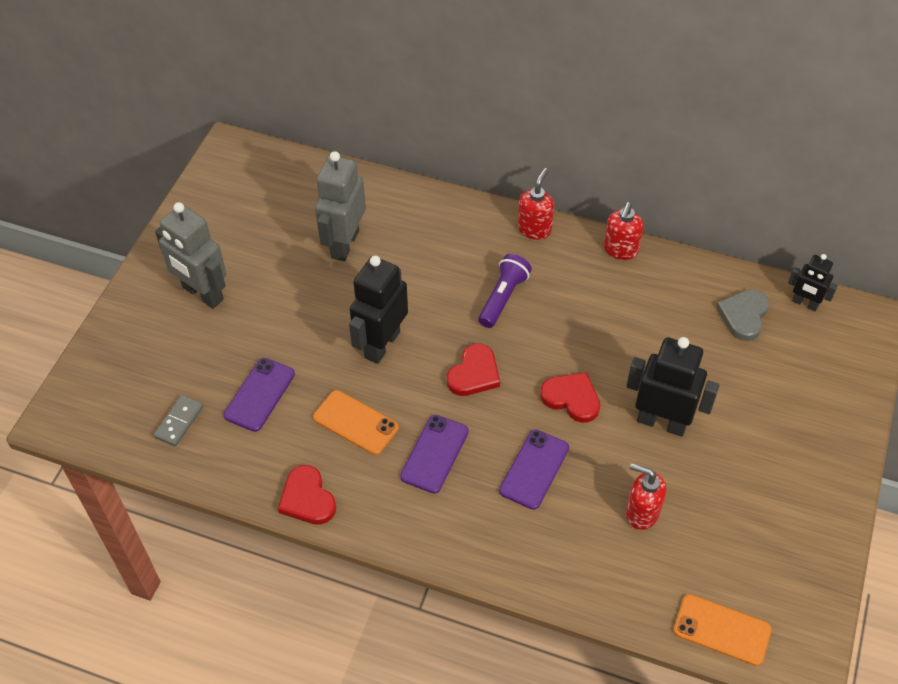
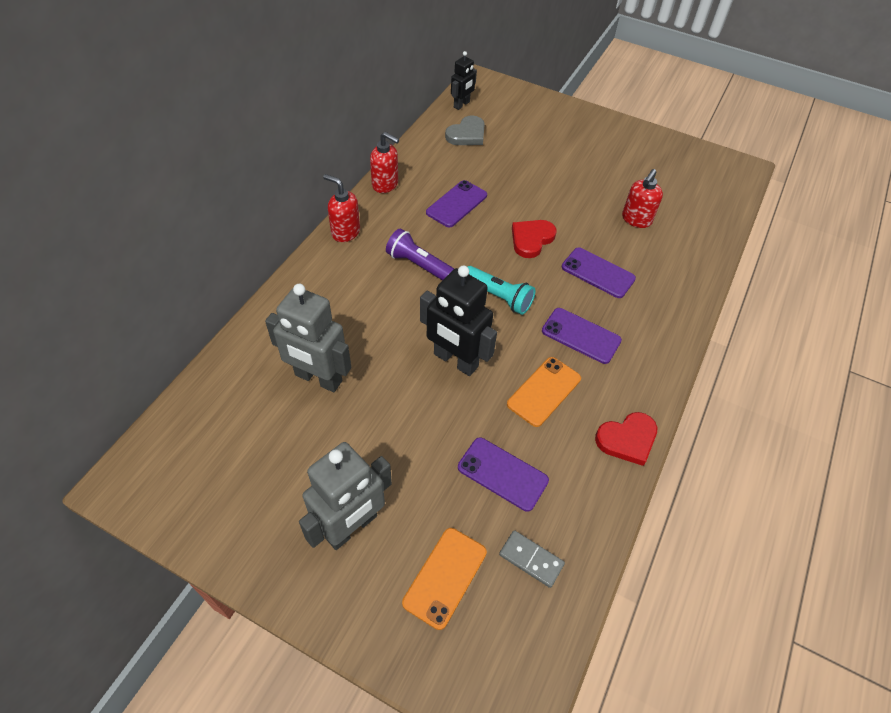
camera: 85 degrees left, 0 degrees up
(474, 373) = (499, 297): red heart -> turquoise flashlight
(609, 320) = (456, 204): none -> purple phone
(662, 422) = (558, 194): black robot -> none
(721, 630) = (725, 199): orange phone -> orange phone (445, 577)
(744, 316) = (467, 134): grey heart -> grey heart turned 75 degrees counterclockwise

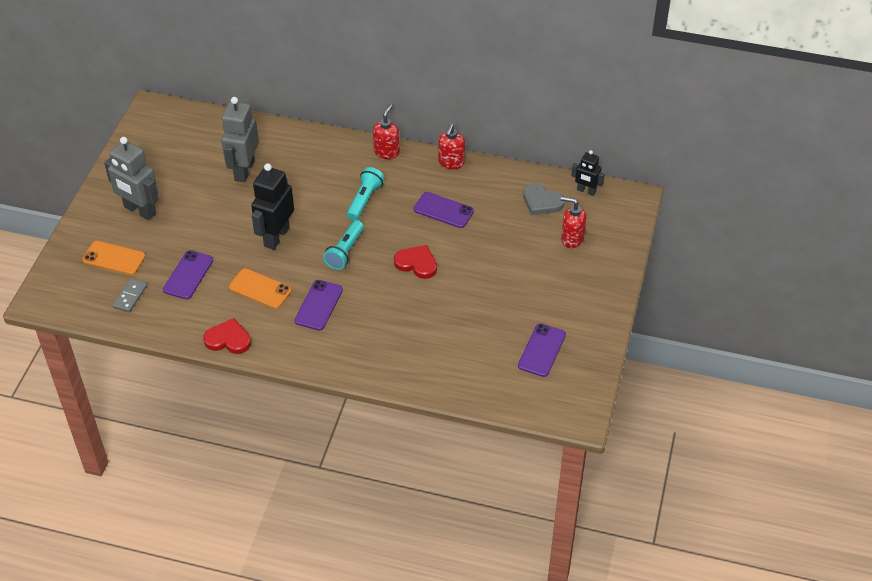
camera: 80 degrees right, 5 degrees down
(418, 265) = (364, 200): purple flashlight -> turquoise flashlight
(598, 273) = (391, 310): purple phone -> purple phone (542, 350)
(627, 439) = (228, 339): red heart -> red heart turned 135 degrees clockwise
(636, 219) = (468, 333): red soap dispenser -> red soap dispenser (572, 239)

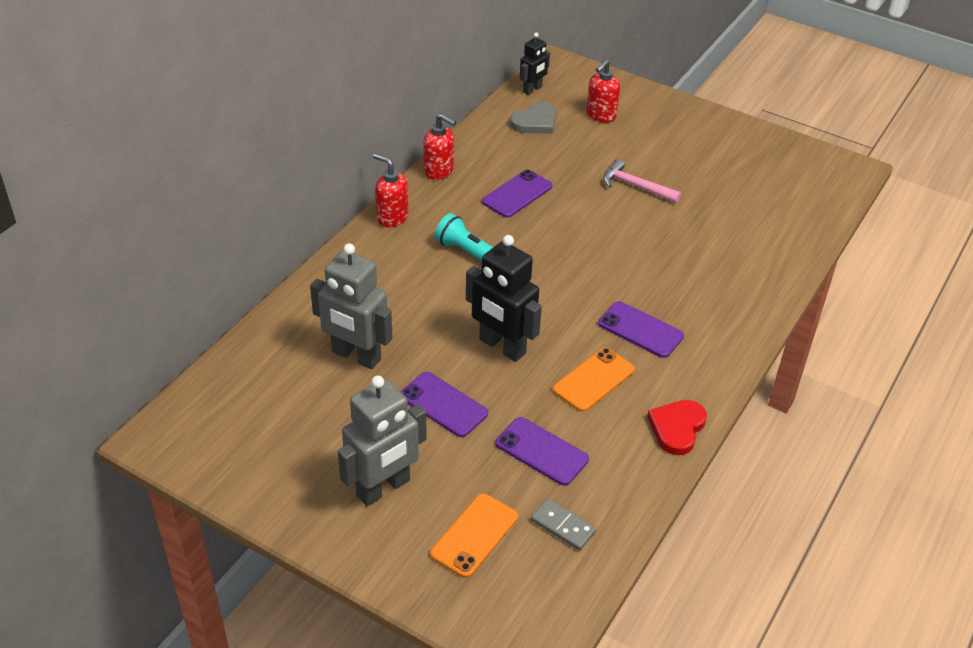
camera: 75 degrees left, 5 degrees down
(345, 252) = (555, 288): turquoise flashlight -> none
(417, 263) = (597, 233): red heart -> none
(485, 276) = (636, 186): none -> pink hammer
(542, 350) = (757, 172): purple phone -> purple phone (443, 405)

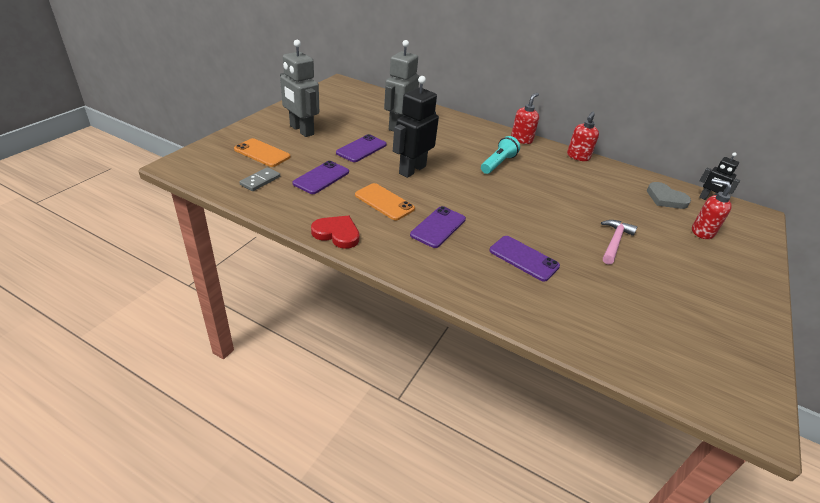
camera: 85 degrees right, 5 degrees down
(517, 194) = (570, 185): purple phone -> purple phone (523, 258)

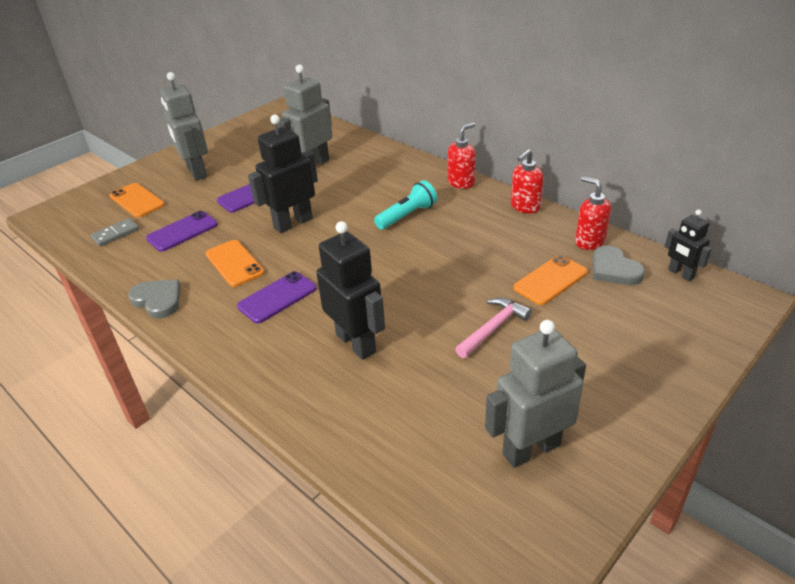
camera: 20 degrees right, 0 degrees up
(337, 234) = (158, 300): red heart -> grey heart
(523, 258) = (356, 343): purple phone -> black robot
(629, 207) = (550, 280): none -> orange phone
(697, 324) = (531, 449): none -> grey robot
(702, 232) = (635, 320): red soap dispenser -> red soap dispenser (589, 241)

